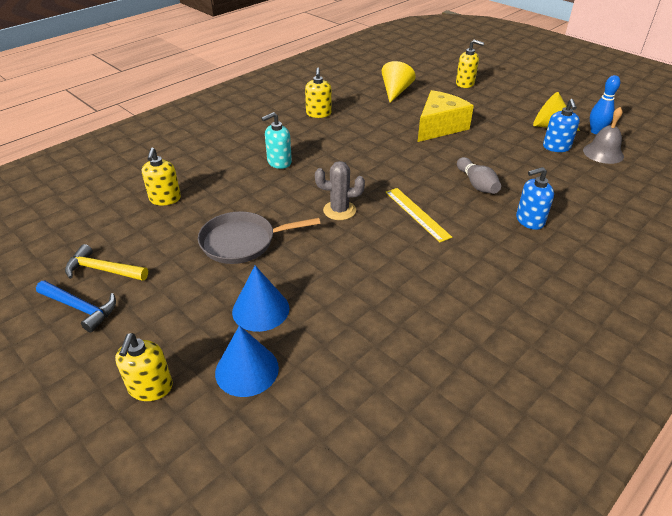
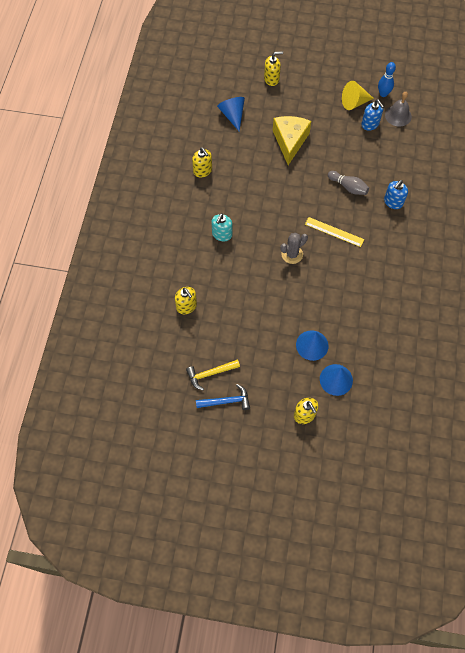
camera: 35 degrees left, 25 degrees up
(242, 242) = (262, 310): grey pan -> none
(395, 92) = (232, 115): yellow cone -> blue cone

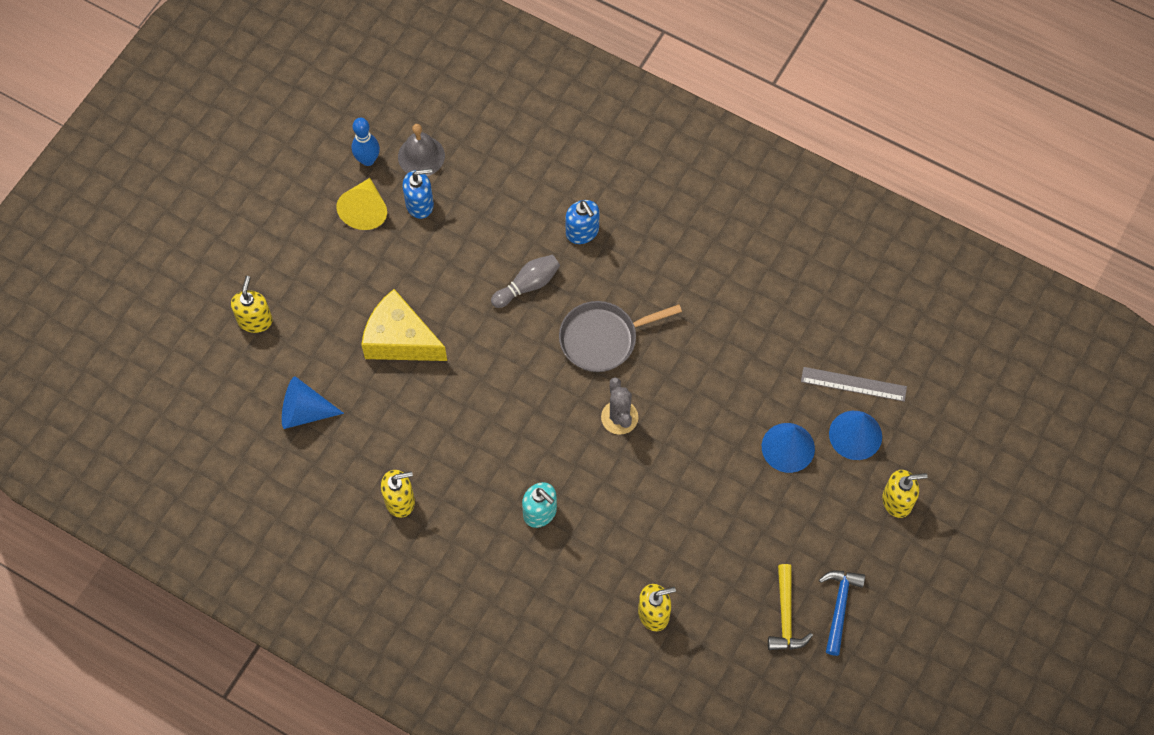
camera: 70 degrees left, 0 degrees up
(334, 232) = (602, 339): yellow ruler -> grey pan
(368, 369) = (853, 384): none -> grey ruler

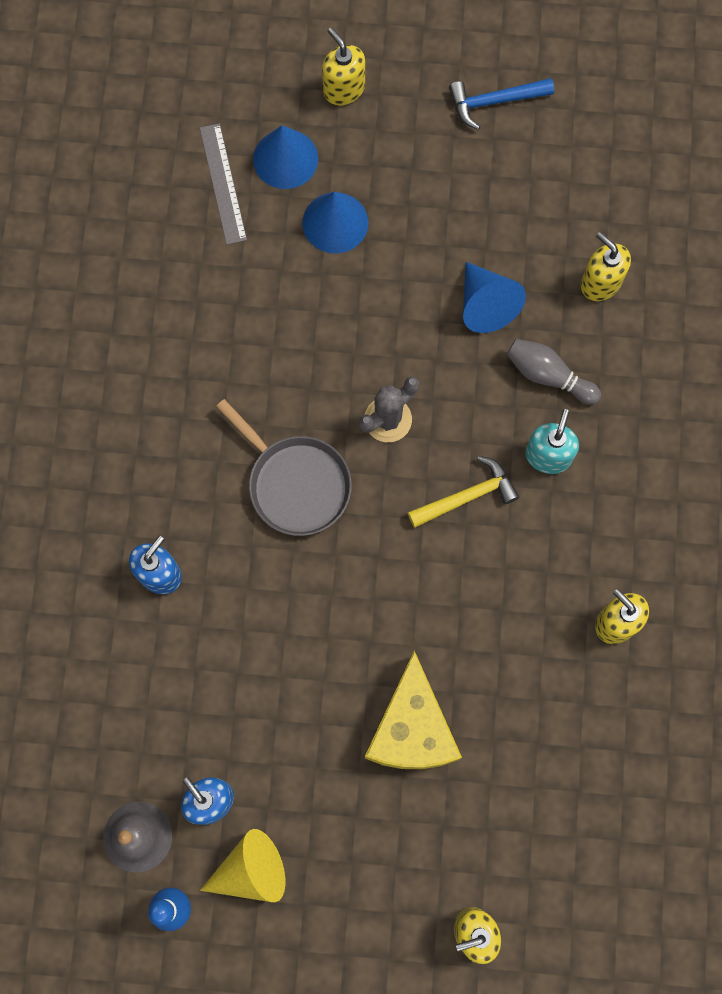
camera: 115 degrees left, 10 degrees up
(304, 412) = (564, 798): blue cone -> blue cone (485, 304)
(528, 285) = (264, 606): grey bowling pin -> grey bowling pin (548, 375)
(786, 616) = (532, 150): yellow hammer -> yellow hammer (467, 496)

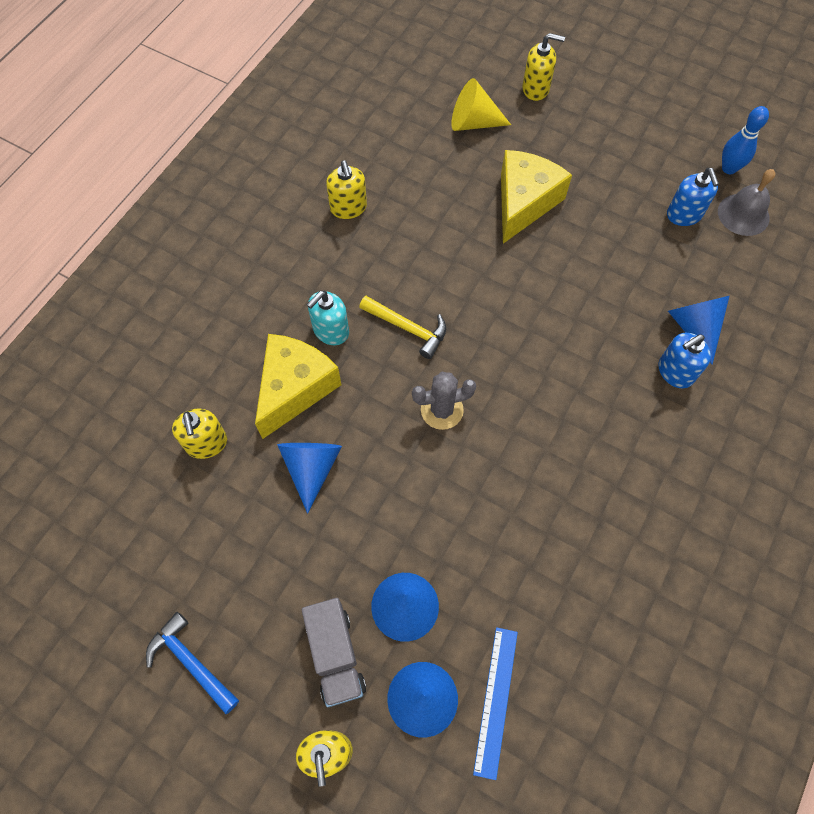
camera: 155 degrees left, 10 degrees down
(154, 640) = (694, 327): none -> blue cone
(223, 183) = (496, 701): grey ruler -> blue ruler
(251, 870) = (669, 168): yellow cone -> yellow cone (473, 123)
(296, 484) = (539, 392): grey pan -> none
(375, 159) = (335, 655): none -> grey truck
(467, 496) = (408, 328): yellow hammer -> yellow hammer turned 150 degrees counterclockwise
(494, 102) = (191, 662): blue hammer -> blue hammer turned 150 degrees counterclockwise
(548, 375) = (295, 388): grey bowling pin -> yellow cheese

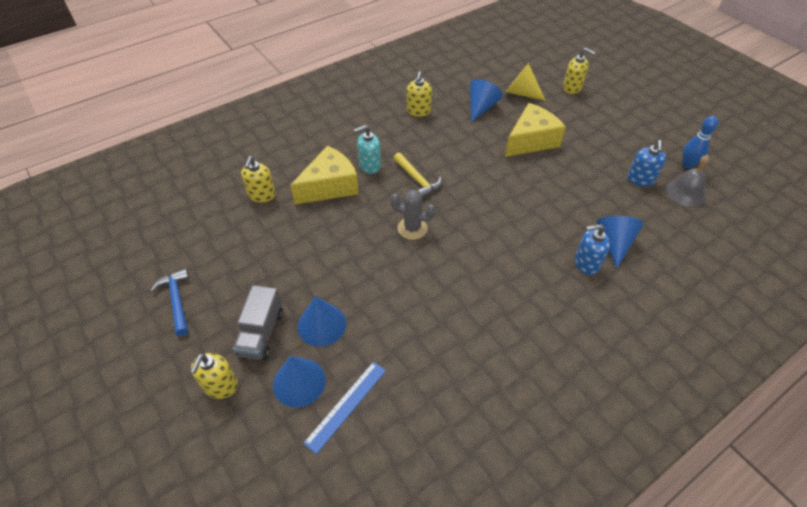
camera: 25 degrees right, 15 degrees down
(311, 468) = (313, 229): blue cone -> blue cone (481, 107)

